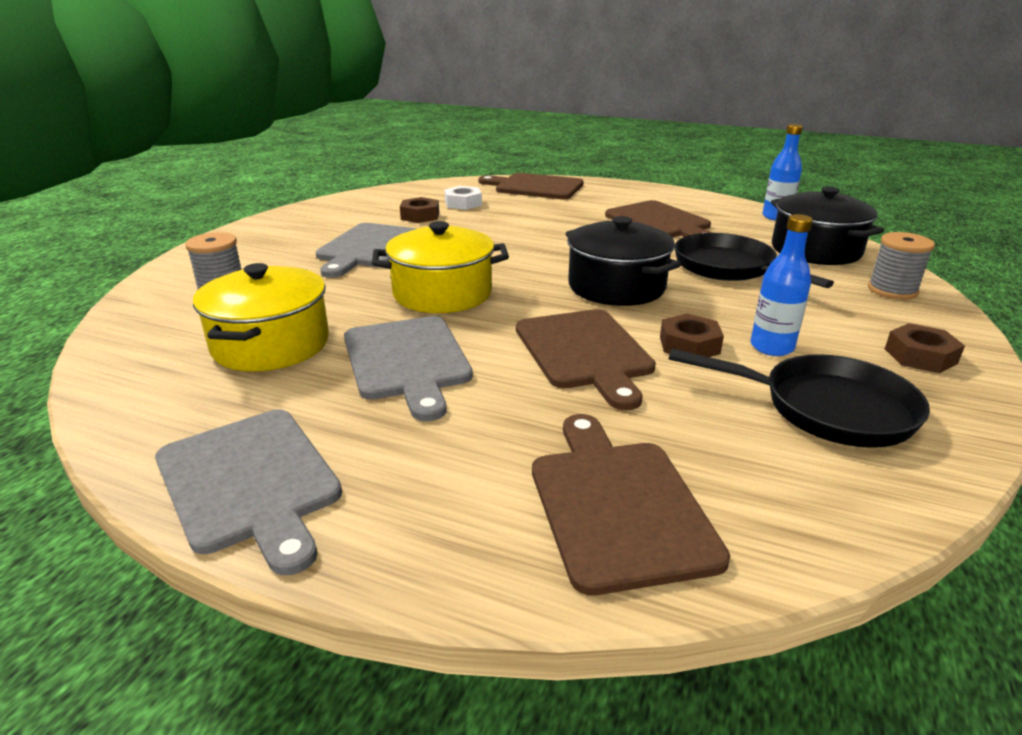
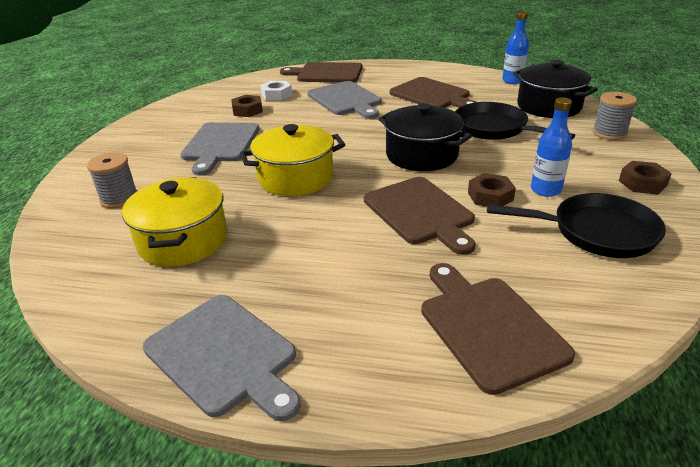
camera: 10 degrees left, 5 degrees up
(407, 361) = (295, 239): grey cutting board -> grey cutting board (345, 100)

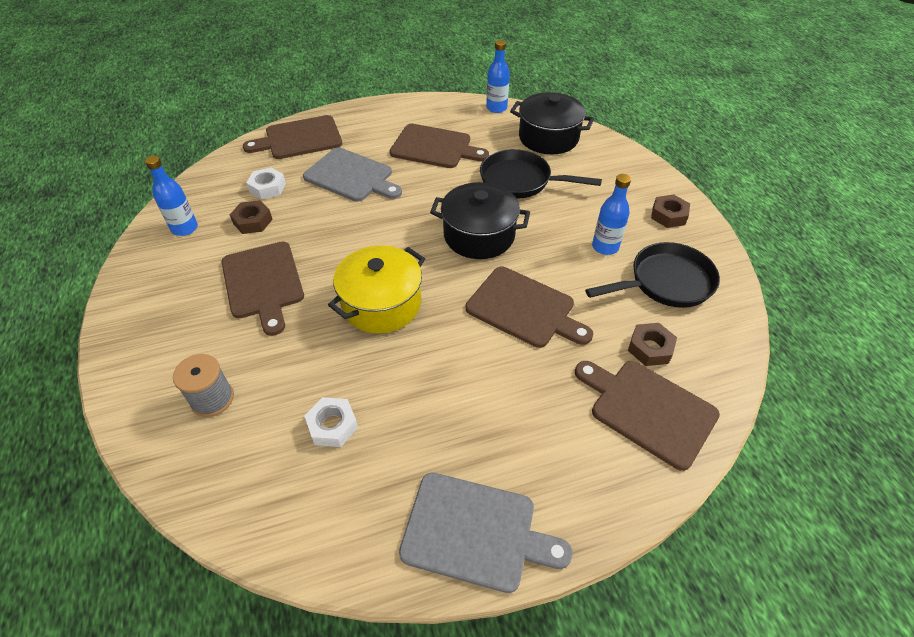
camera: 30 degrees left, 15 degrees up
(183, 240) = (332, 425): yellow pot -> white nut
(199, 105) = (184, 228): none -> blue bottle
(220, 144) = (263, 283): grey cutting board -> brown cutting board
(490, 196) = (567, 269): brown nut -> brown nut (650, 348)
(609, 133) = (615, 161): grey spool -> none

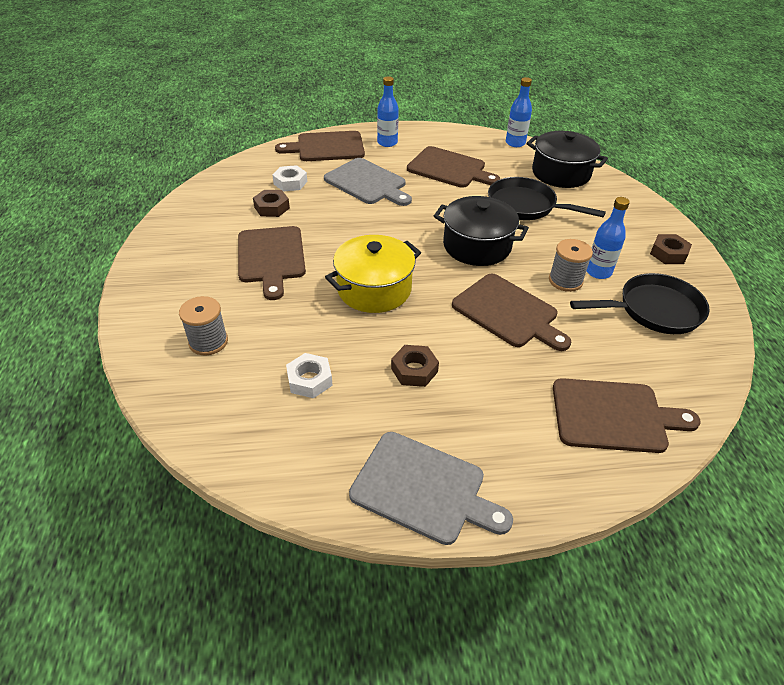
camera: 10 degrees right, 5 degrees down
(184, 228) = (211, 205): blue bottle -> blue bottle (387, 143)
(574, 262) = (565, 281): none -> grey spool
(648, 410) = (614, 416): brown cutting board -> brown cutting board turned 135 degrees clockwise
(650, 348) = (626, 364): brown nut -> brown nut (414, 370)

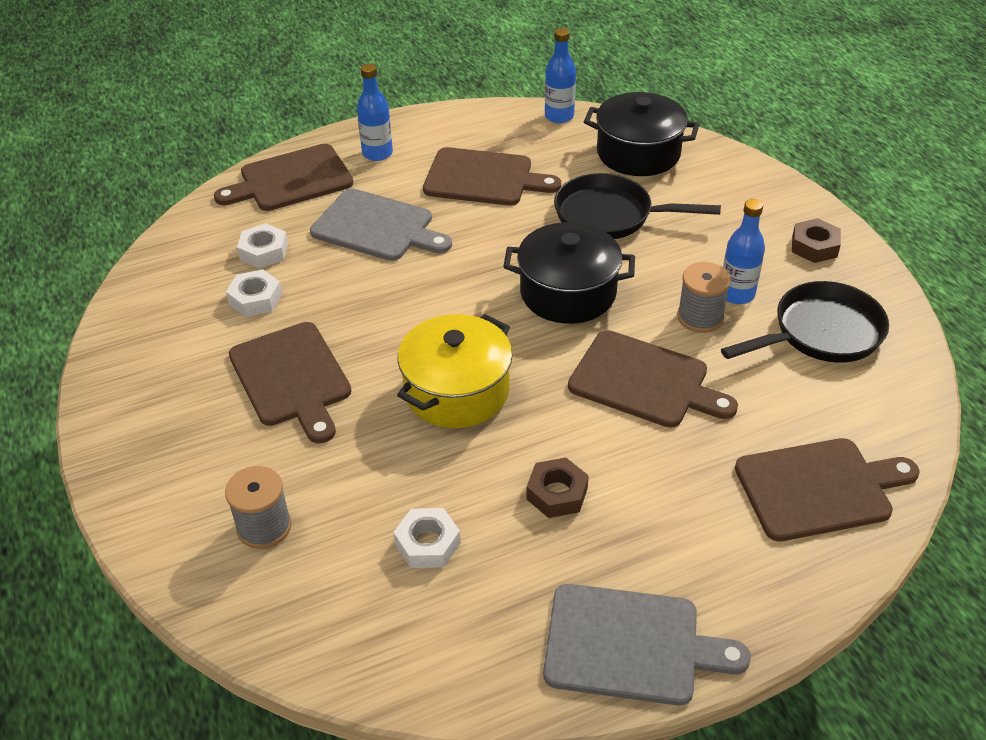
camera: 15 degrees left, 0 degrees up
(272, 207) = (255, 299): brown nut -> white nut

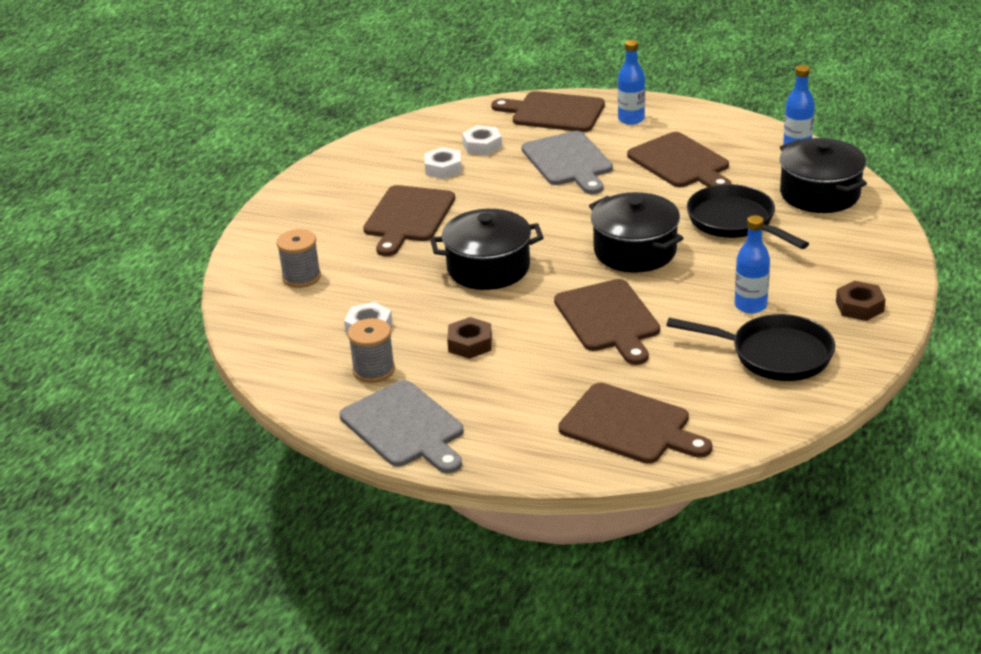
camera: 45 degrees right, 10 degrees down
(457, 391) = (488, 268): yellow pot -> black pot
(700, 317) = (702, 305): grey spool -> grey spool (374, 370)

